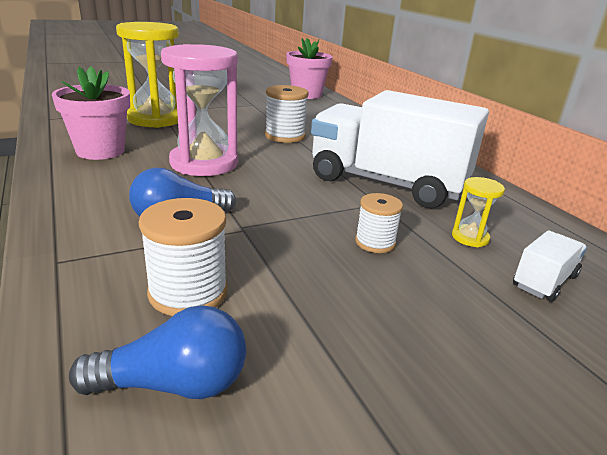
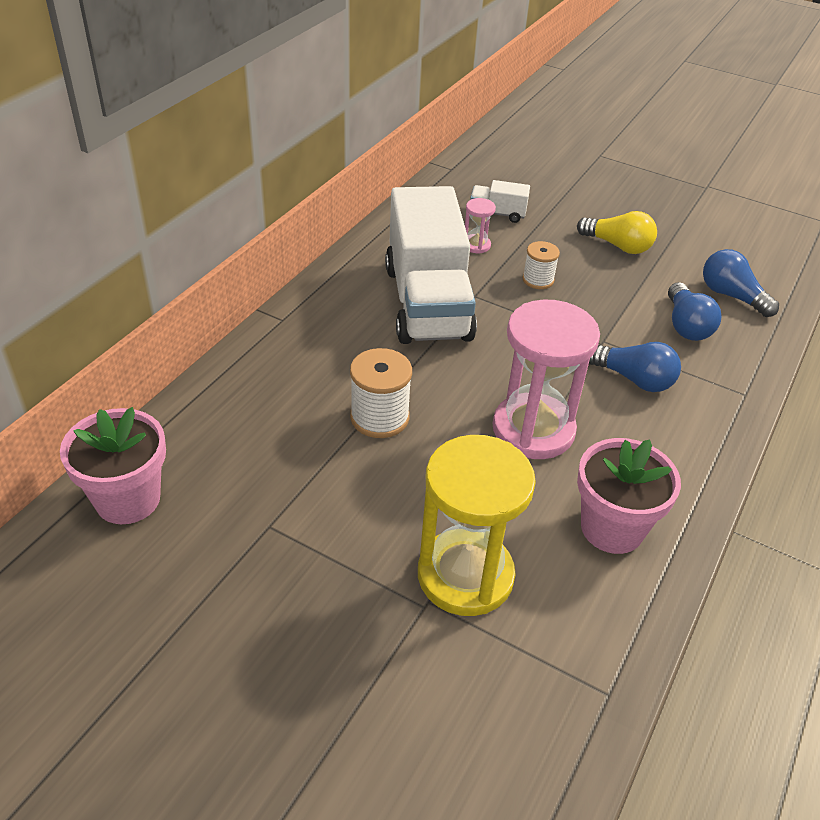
camera: 125 degrees left, 15 degrees up
(188, 292) = (686, 325): white spool -> blue light bulb
(404, 344) = (618, 246): none -> yellow light bulb
(470, 237) = (476, 245): yellow hourglass -> pink hourglass

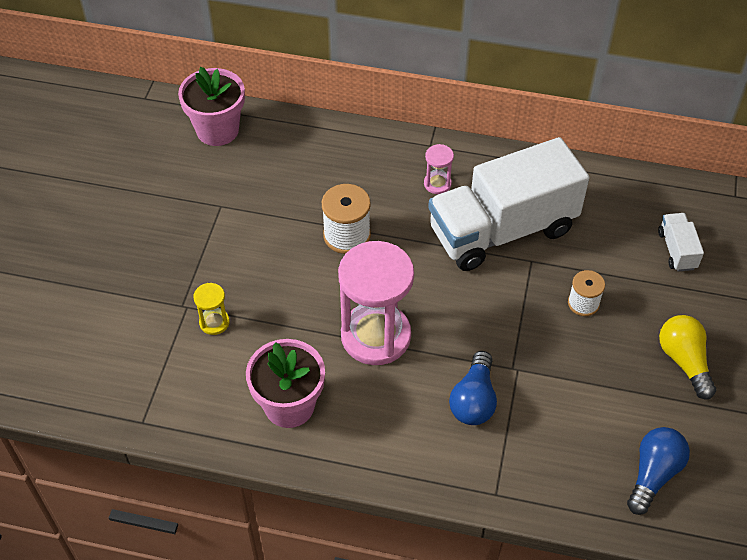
camera: 75 degrees right, 10 degrees up
(465, 575) = (214, 322): yellow hourglass -> yellow hourglass, size x0.43
(476, 245) = (611, 245): pink hourglass -> pink hourglass (437, 184)
(618, 246) = (684, 361): yellow light bulb -> yellow light bulb turned 150 degrees clockwise
(686, 325) = (578, 436): blue light bulb -> none

